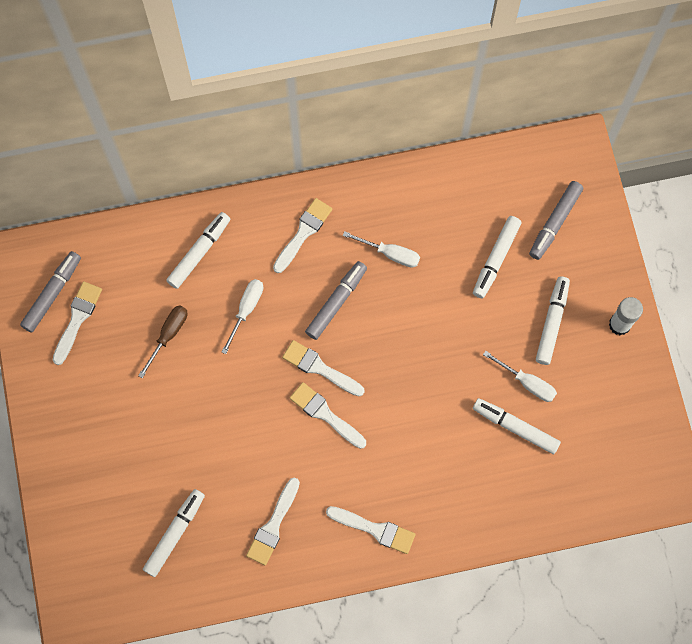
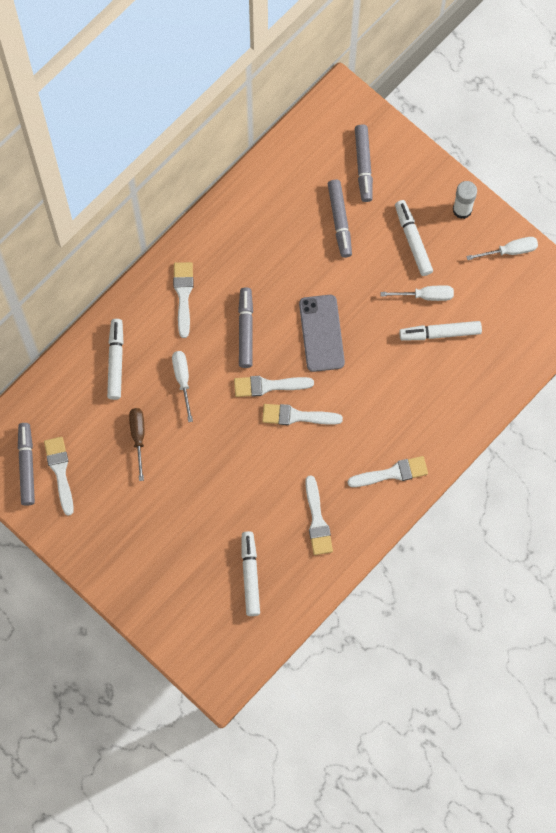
camera: 35 degrees left, 0 degrees up
(390, 254) = (259, 268): white screwdriver -> white screwdriver (510, 251)
(403, 352) = (321, 333): none -> grey phone
(496, 259) = (340, 220): white marker -> grey marker

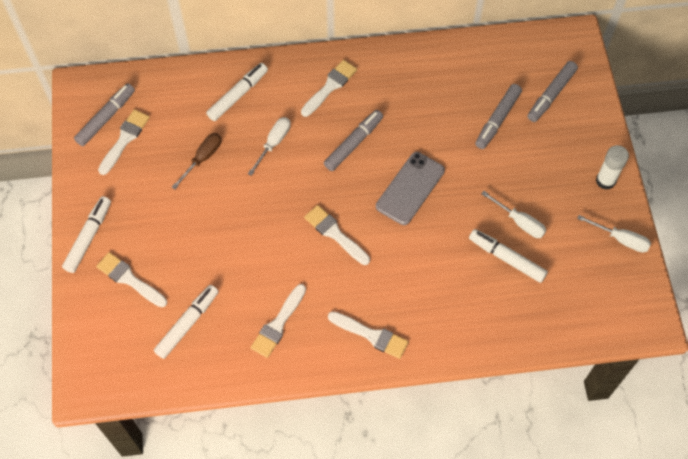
camera: 40 degrees right, 10 degrees down
(268, 386) = (333, 195): white brush -> white brush (129, 279)
(413, 240) = (544, 174): white marker -> white marker (88, 237)

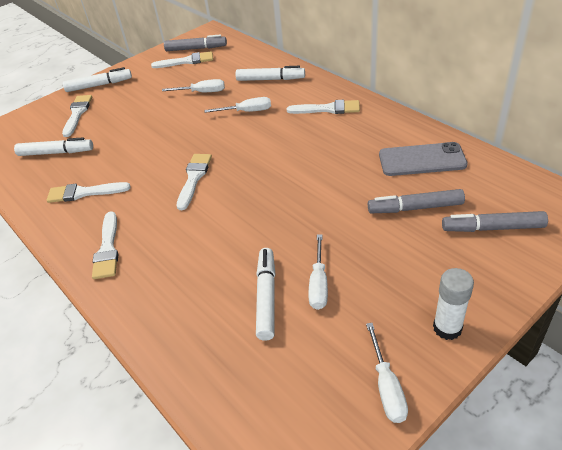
camera: 60 degrees right, 20 degrees down
(202, 158) = (202, 92): brown screwdriver -> white screwdriver
(353, 143) = (289, 144): grey marker -> none
(410, 188) = (280, 194): grey phone -> grey phone (422, 160)

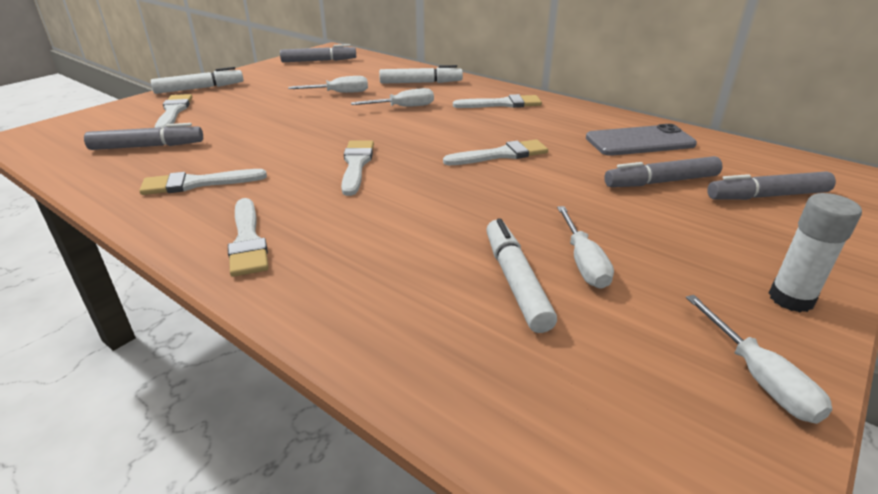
camera: 15 degrees left, 10 degrees down
(56, 152) = (147, 146): white marker -> grey marker
(186, 61) = (310, 70): white brush -> white brush (501, 155)

